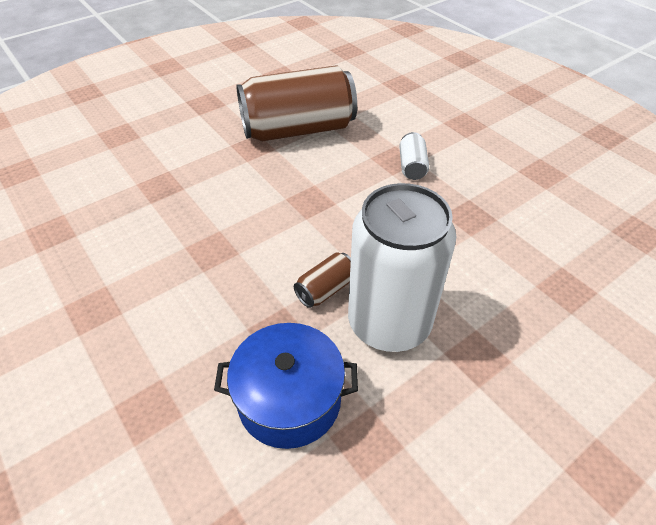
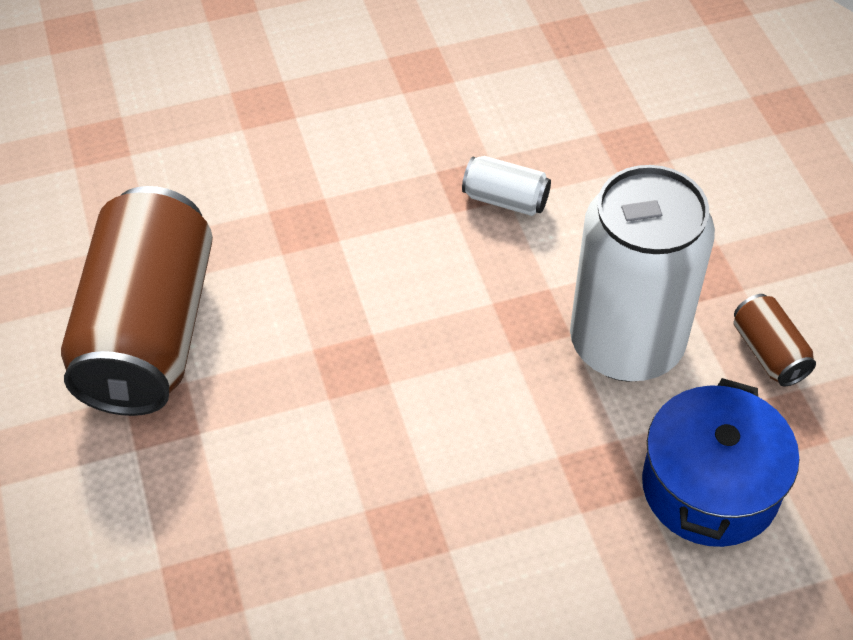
camera: 70 degrees left, 5 degrees up
(326, 289) = (544, 397): brown can -> brown can (768, 353)
(412, 166) = (333, 209): white can -> white can (505, 200)

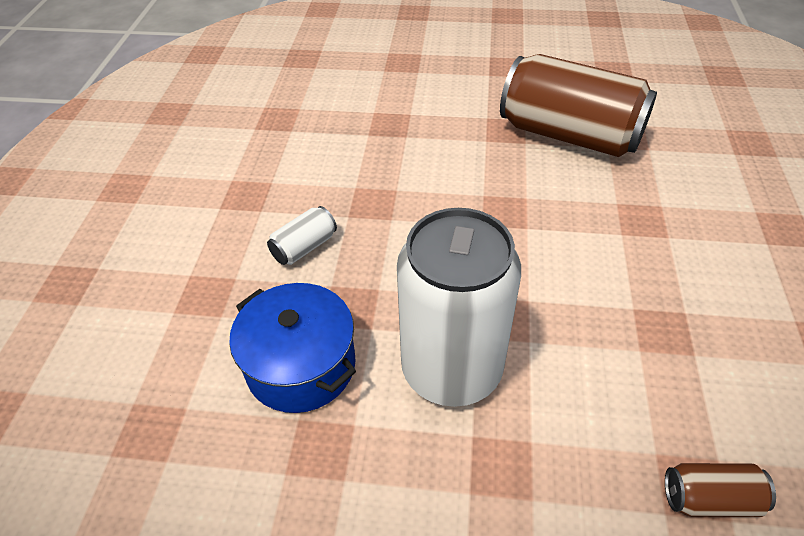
camera: 115 degrees right, 5 degrees down
(505, 200) = (638, 347): white can -> white can (304, 247)
(768, 353) = (391, 474): brown can -> brown can (710, 498)

